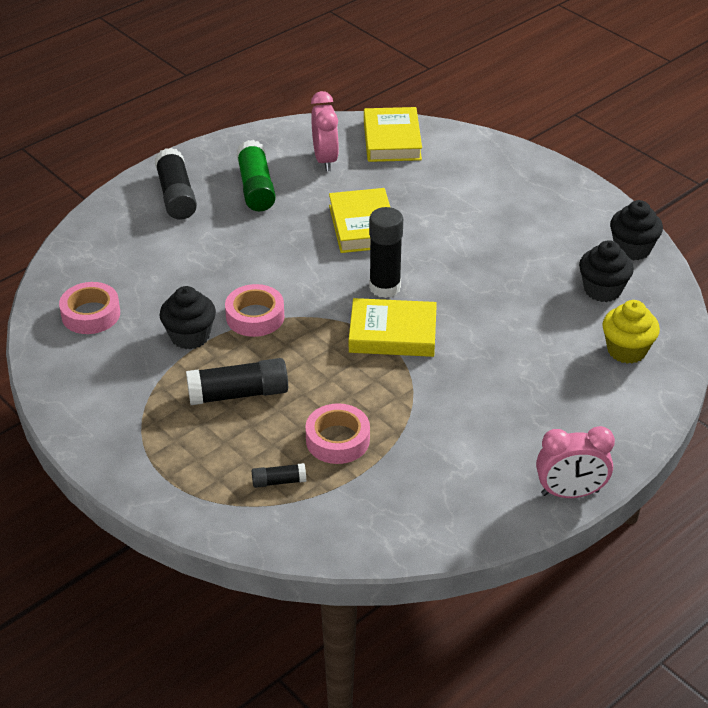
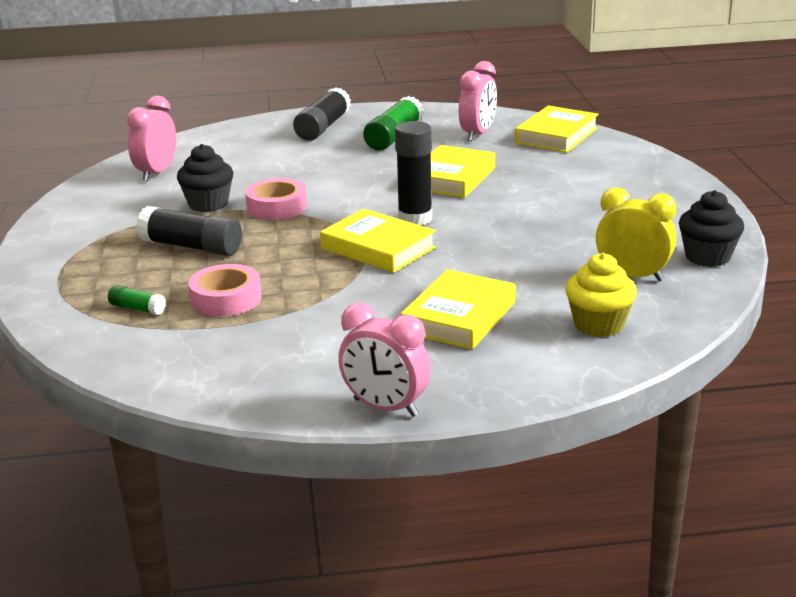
camera: 35 degrees right, 15 degrees down
(91, 314) = (156, 173): pink tape -> pink clock
(279, 481) = (137, 308): black glue stick -> green glue stick
(529, 383) = (459, 317): none -> yellow book
(602, 290) = (632, 276): black cupcake -> yellow clock

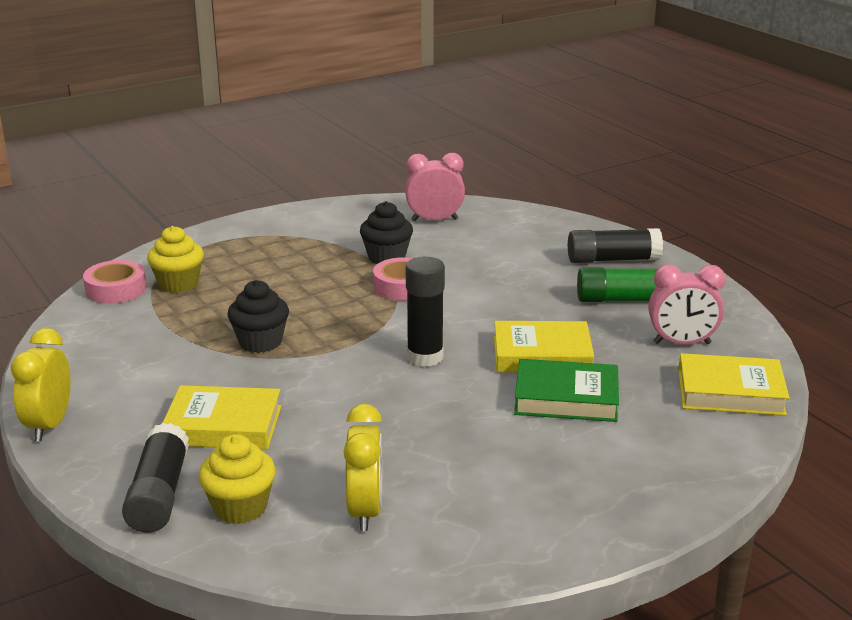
camera: 65 degrees right, 0 degrees up
(137, 308) = (178, 284): green glue stick -> yellow cupcake
(191, 247) = (297, 273): black glue stick -> black glue stick (159, 494)
(226, 299) = (210, 312): pink tape -> pink tape (116, 289)
(378, 248) = (345, 354): yellow book -> none
(385, 408) = (49, 425): pink clock -> yellow clock
(523, 183) = (566, 398): none -> green book
(707, 257) = (448, 557): black cupcake -> black cupcake (260, 342)

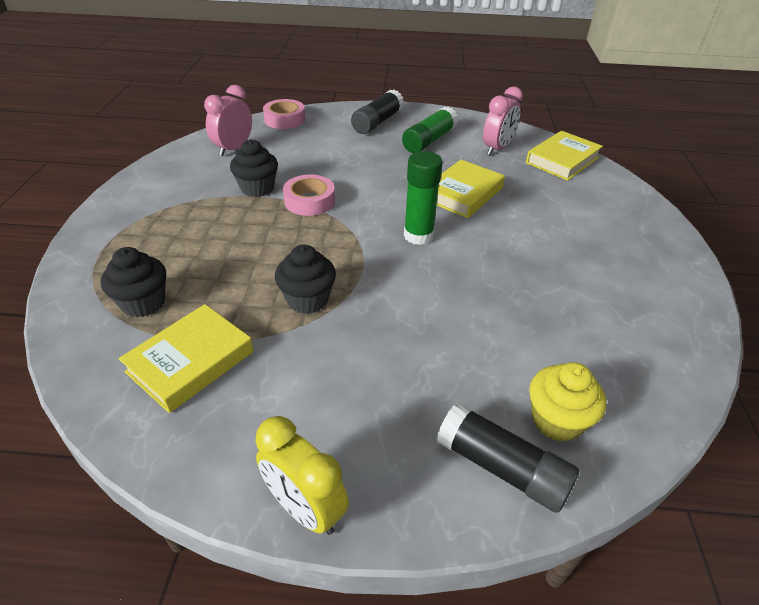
camera: 55 degrees left, 15 degrees up
(116, 289) = (93, 346): pink tape -> pink tape (285, 119)
(178, 284) = (143, 303): yellow cupcake -> black cupcake
(223, 426) = (420, 377): yellow book -> yellow book (190, 362)
(365, 511) = (603, 352): yellow clock -> none
(425, 357) = (418, 235): black glue stick -> green glue stick
(566, 398) = (523, 209): green book -> none

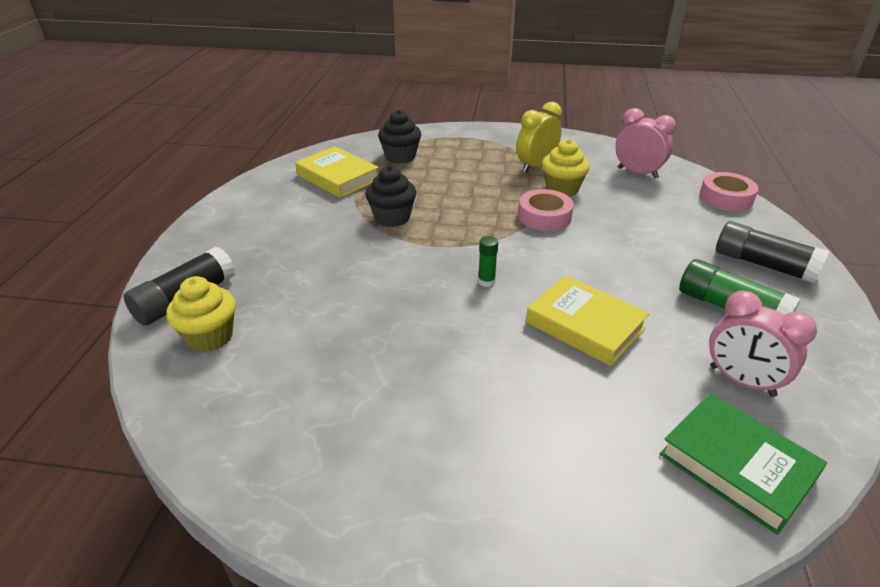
camera: 95 degrees right, 5 degrees down
(257, 188) = (562, 189): black cupcake -> yellow cupcake
(305, 508) = (205, 220): yellow clock -> yellow clock (536, 166)
(418, 235) = (486, 281): green glue stick -> green glue stick, size x0.51
(562, 160) = (737, 466): yellow book -> green book

